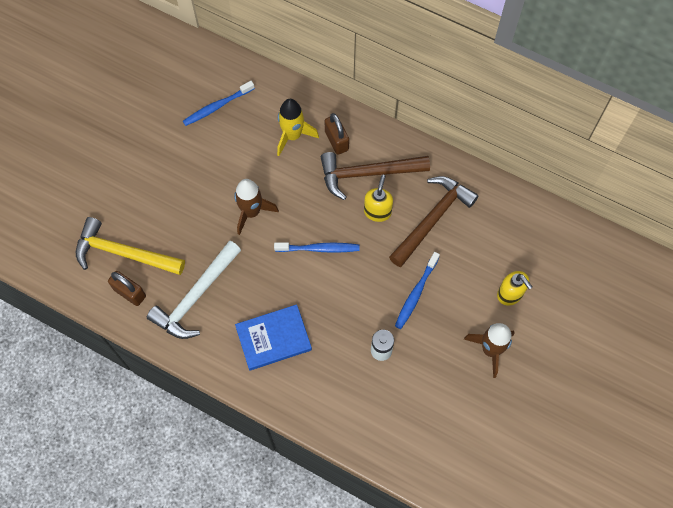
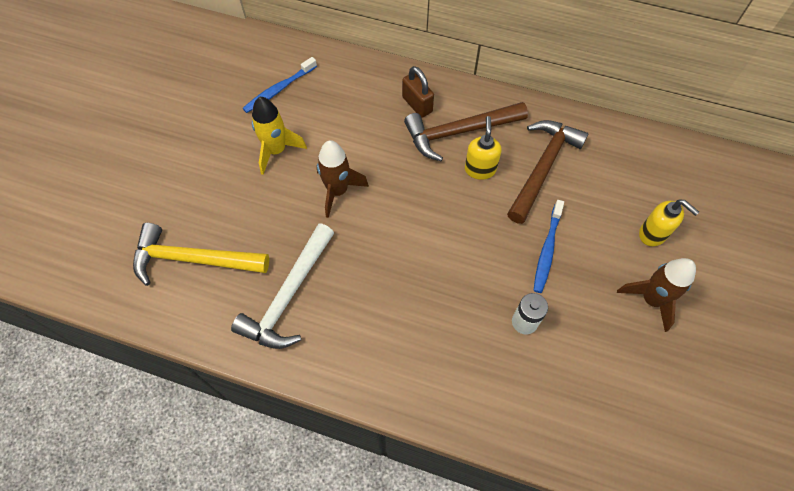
camera: 10 degrees left, 5 degrees down
(130, 293) = (206, 304): brown padlock -> none
(273, 338) = (392, 329): blue book -> none
(292, 136) = (368, 106): yellow rocket -> yellow rocket (276, 151)
(319, 248) = (424, 218): blue toothbrush -> none

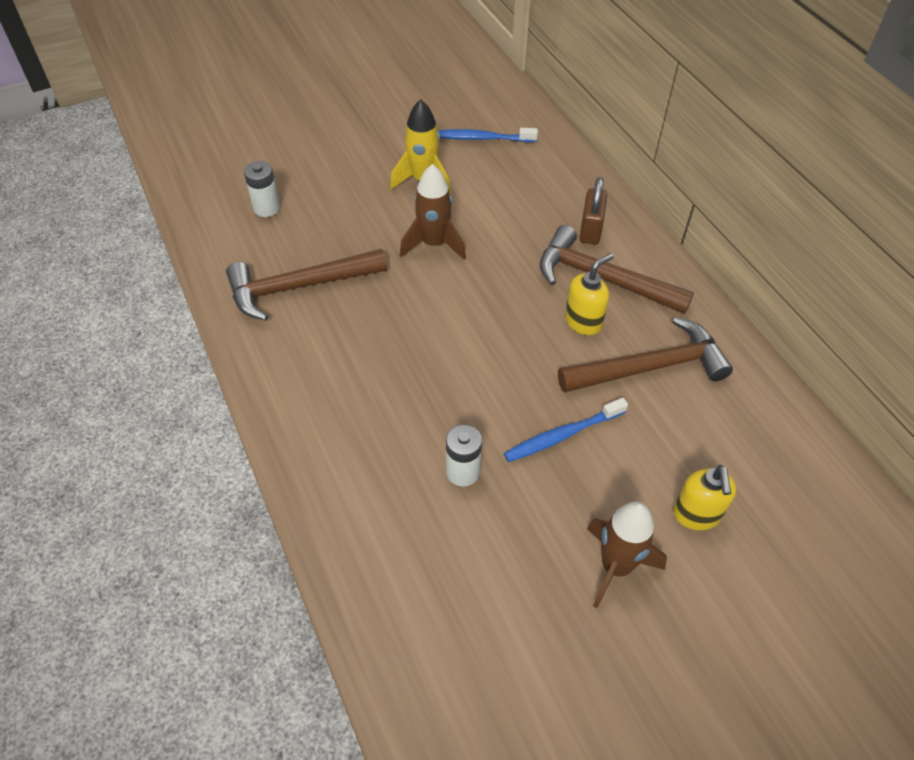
camera: 45 degrees right, 10 degrees down
(193, 259) = (266, 208): yellow hammer -> white battery
(288, 296) = (298, 287): white hammer -> brown hammer

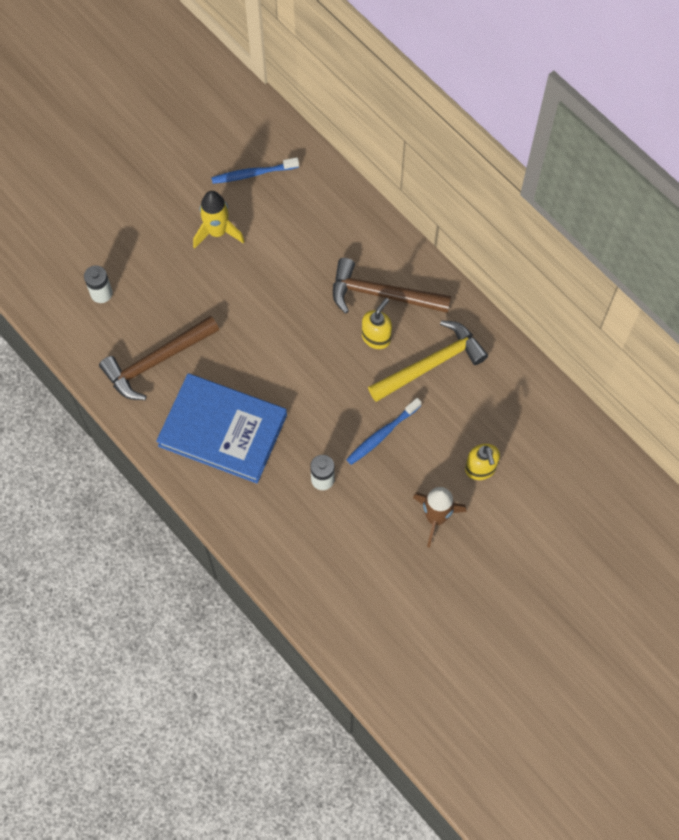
camera: 15 degrees left, 15 degrees up
(349, 379) = (223, 430): none -> blue book
(433, 244) = (246, 295): brown rocket -> none
(590, 230) = (363, 250): brown padlock -> none
(650, 367) = (431, 364): brown hammer -> yellow hammer

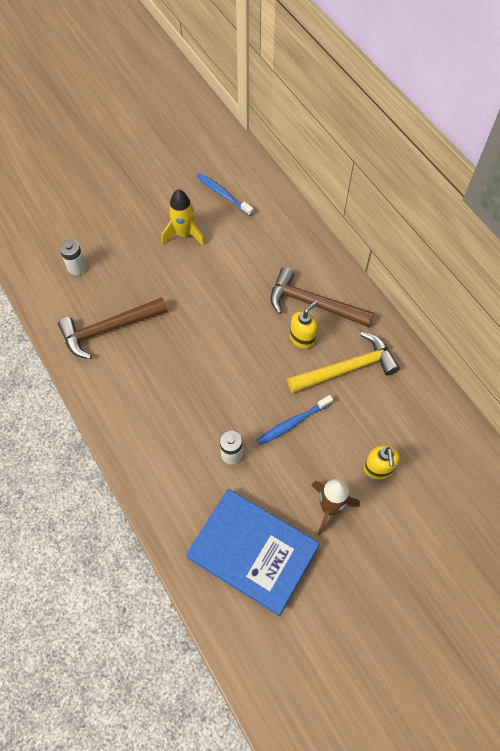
camera: 10 degrees right, 5 degrees down
(223, 430) = (152, 396): blue book -> blue book (253, 552)
(253, 174) = (223, 194): blue toothbrush -> blue toothbrush turned 45 degrees clockwise

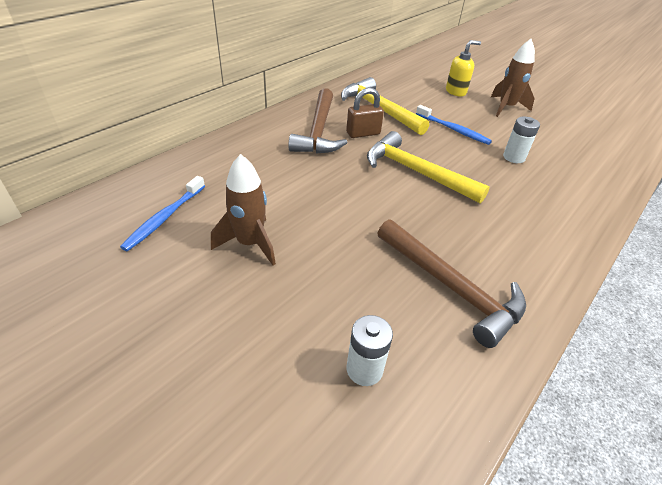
camera: 110 degrees left, 20 degrees down
(184, 234) = (250, 243): yellow rocket -> brown rocket
(232, 359) = (416, 172): none -> yellow hammer
(253, 552) = (578, 136): blue book -> none
(302, 338) = (363, 133): yellow soap dispenser -> brown padlock

